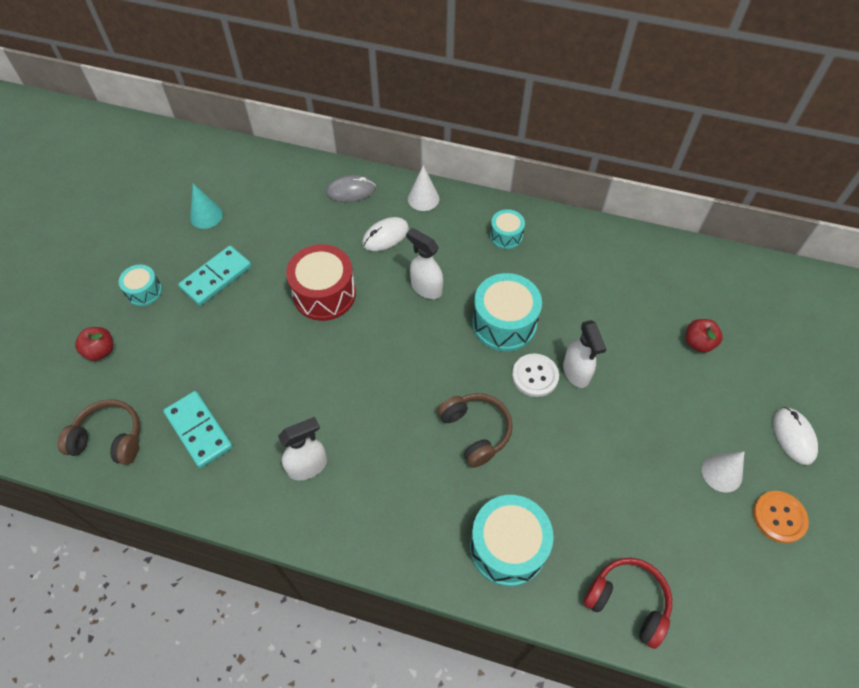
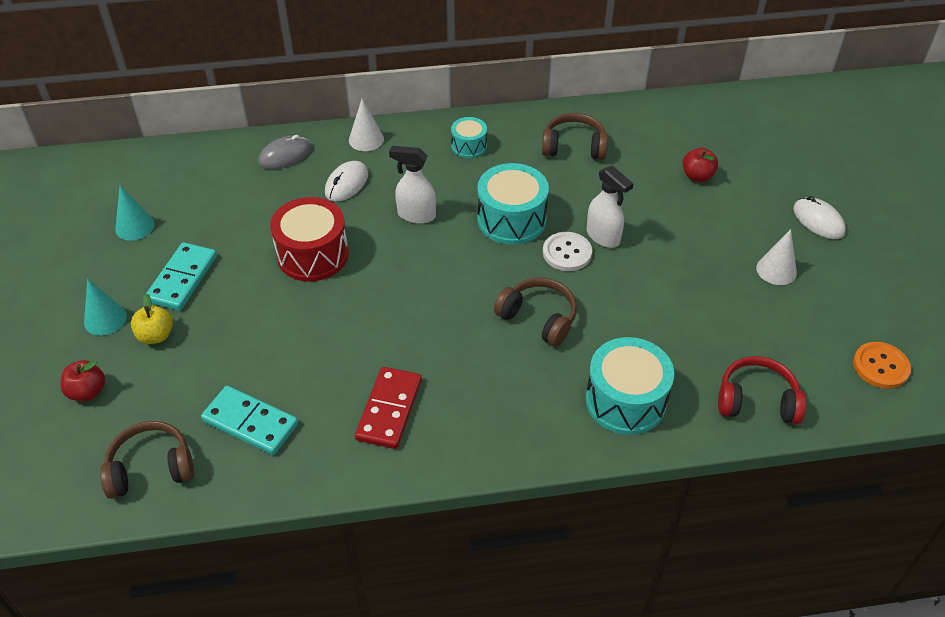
camera: 25 degrees left, 10 degrees down
(144, 291) = (105, 319): turquoise drum -> turquoise cone
(172, 321) = (156, 335): none -> yellow apple
(308, 466) = (389, 410): white spray bottle -> red domino
(598, 270) = (574, 147): none -> brown headphones
(779, 517) = (842, 286): orange button -> orange button (880, 366)

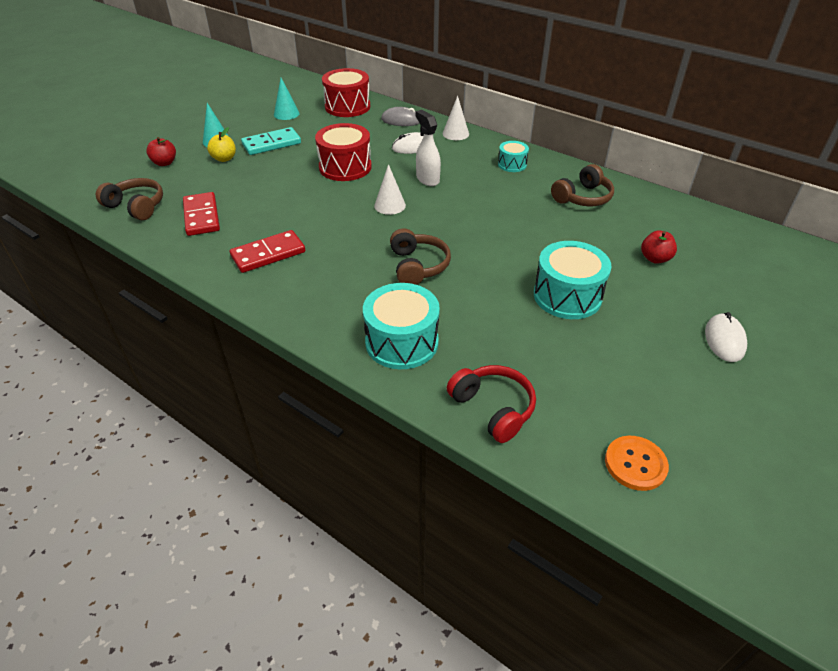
camera: 45 degrees right, 5 degrees down
(195, 172) = (347, 106): none -> red drum
(250, 423) = (201, 216): turquoise domino -> red domino
(511, 219) = (481, 211): turquoise drum -> turquoise drum (567, 296)
(567, 253) = (489, 246): white button -> none
(574, 147) = (583, 197): brown headphones -> brown headphones turned 90 degrees clockwise
(603, 237) = (528, 252): white spray bottle -> none
(776, 270) = (635, 346): white cone -> white cone (390, 205)

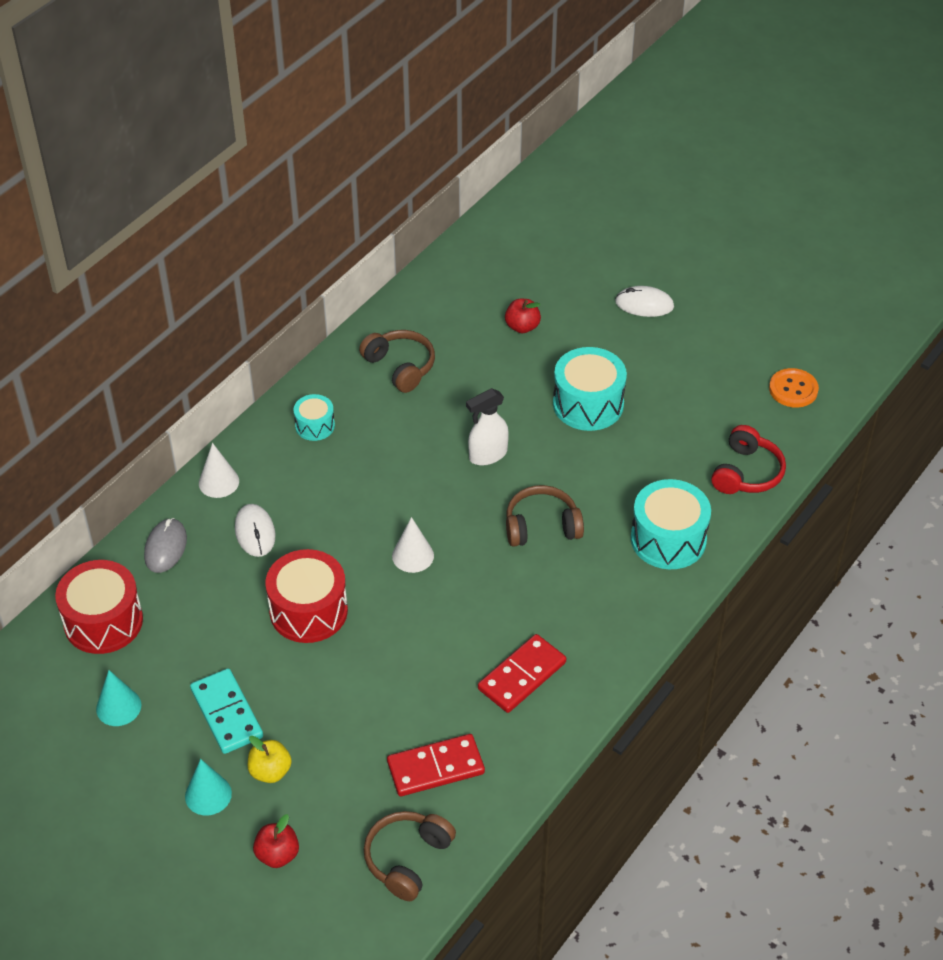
camera: 90 degrees left, 5 degrees up
(268, 254) = (522, 676): red domino -> red domino turned 75 degrees clockwise
(427, 179) = (348, 516): white spray bottle -> white spray bottle (487, 455)
(493, 408) = (746, 473): red headphones -> red headphones turned 150 degrees clockwise

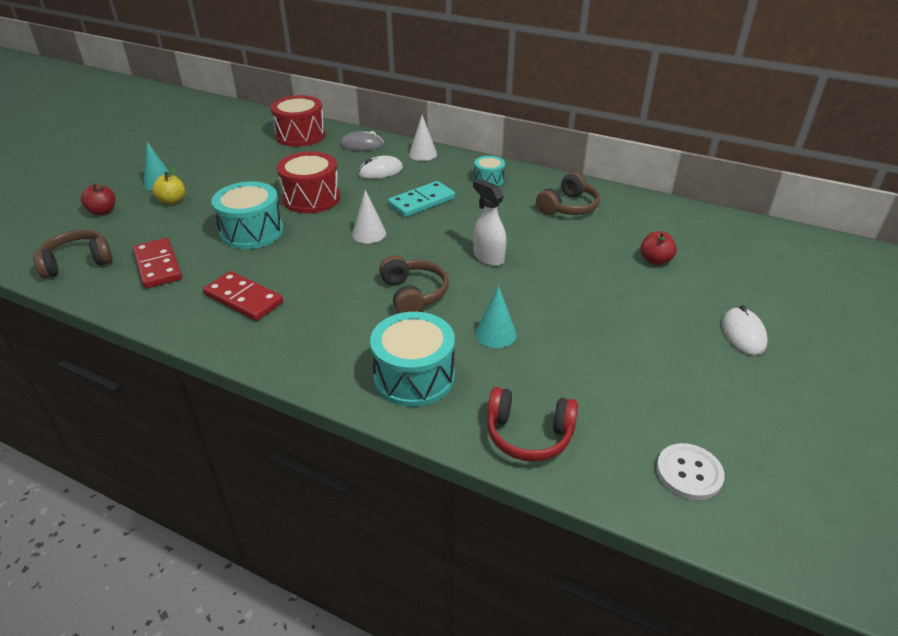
camera: 80 degrees right, 10 degrees down
(118, 707) = (234, 148): turquoise cone -> turquoise cone (495, 334)
(226, 713) = (223, 181): turquoise domino -> turquoise domino (421, 202)
(407, 859) = (78, 262): brown headphones -> brown headphones turned 45 degrees counterclockwise
(588, 404) = (577, 308): turquoise drum -> turquoise drum (252, 232)
(793, 389) = (689, 473): orange button -> white button

